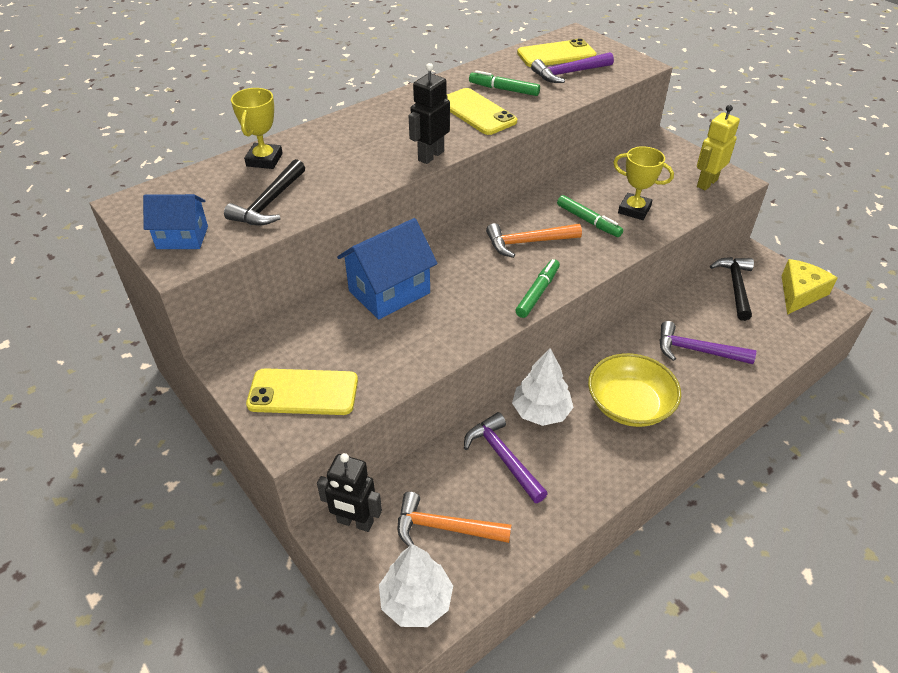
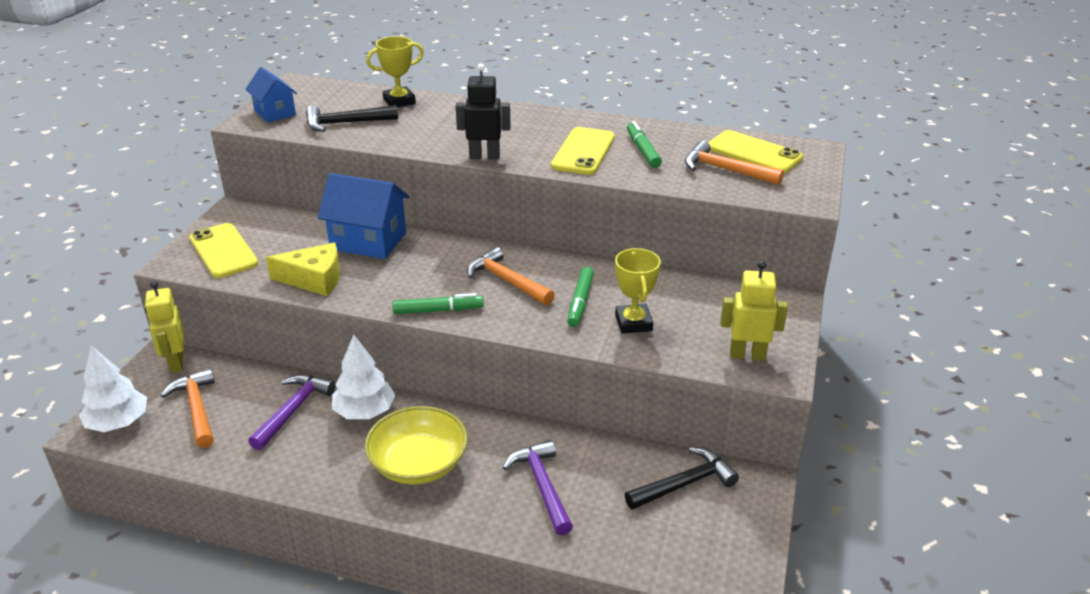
camera: 55 degrees right, 10 degrees down
(355, 522) = (176, 363): black robot -> yellow robot
(569, 73) = (725, 170): purple hammer -> orange hammer
(800, 293) = (733, 543): yellow cheese -> yellow cheese (314, 279)

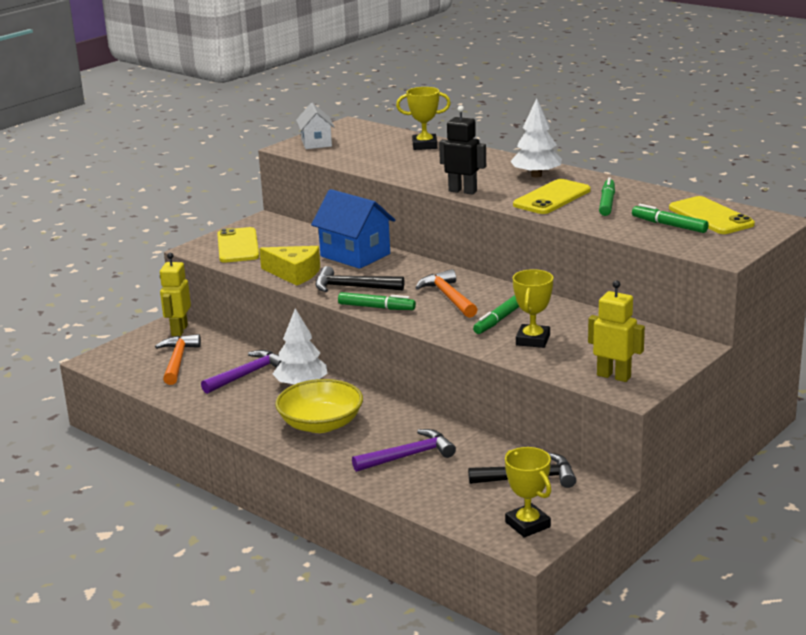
camera: 25 degrees right, 10 degrees down
(118, 422) = (118, 359): white tree -> white tree (536, 175)
(275, 113) = (316, 143): blue house -> white house
(345, 123) = (367, 156): black hammer -> black hammer (353, 287)
(542, 486) = (408, 456): purple hammer -> purple hammer turned 60 degrees clockwise
(725, 170) = (669, 225): orange hammer -> green marker
(725, 551) = (527, 524): none -> yellow trophy

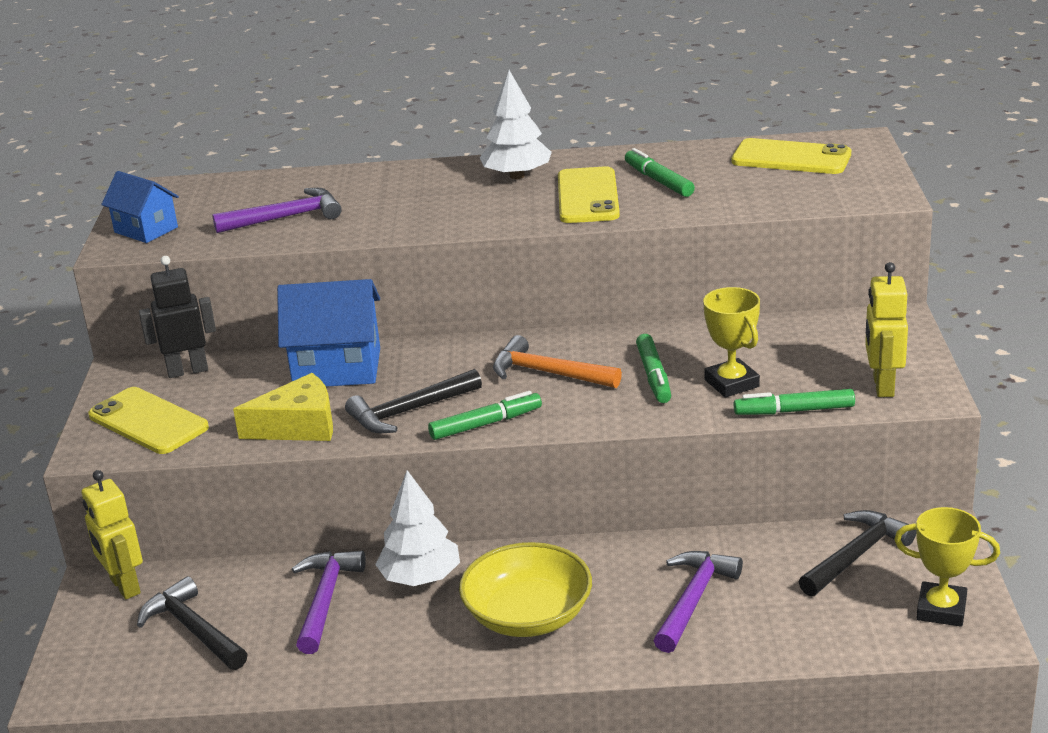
camera: 40 degrees left, 5 degrees up
(177, 361) = (193, 630): orange hammer -> black hammer
(316, 143) = (146, 230): white house -> blue house
(386, 158) = (286, 217): none -> purple hammer
(424, 145) = (305, 184): yellow trophy -> none
(463, 191) = (468, 225): black robot -> black robot (187, 371)
(614, 376) = (882, 386): yellow robot -> yellow robot turned 75 degrees counterclockwise
(669, 225) = (771, 183): green marker -> green marker (794, 411)

